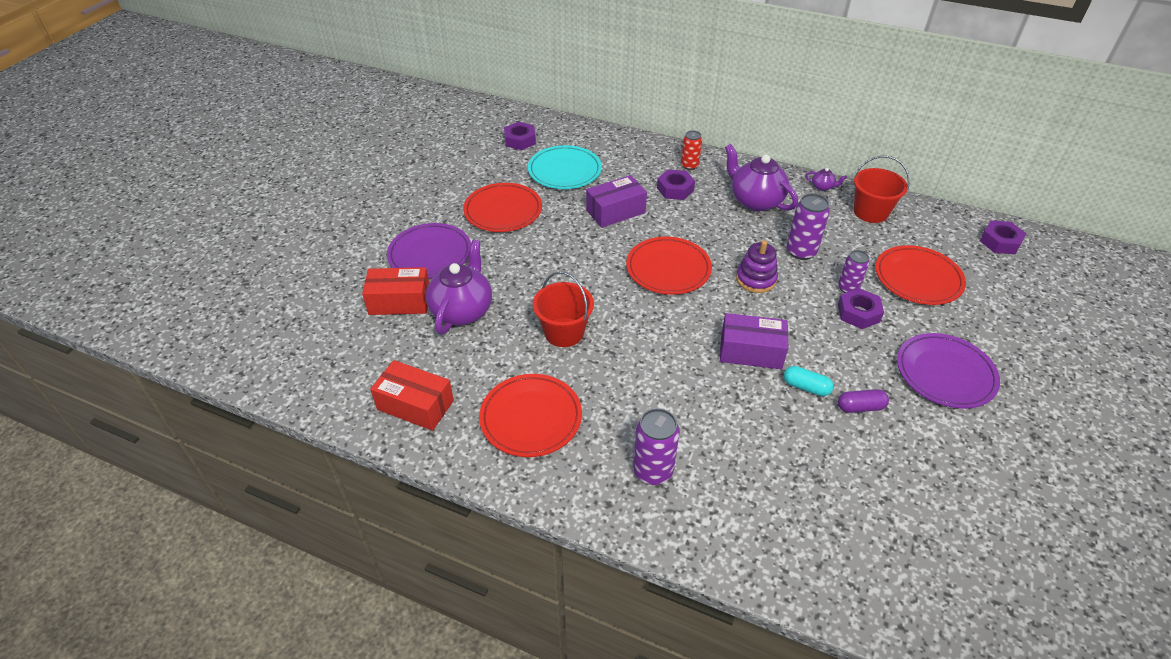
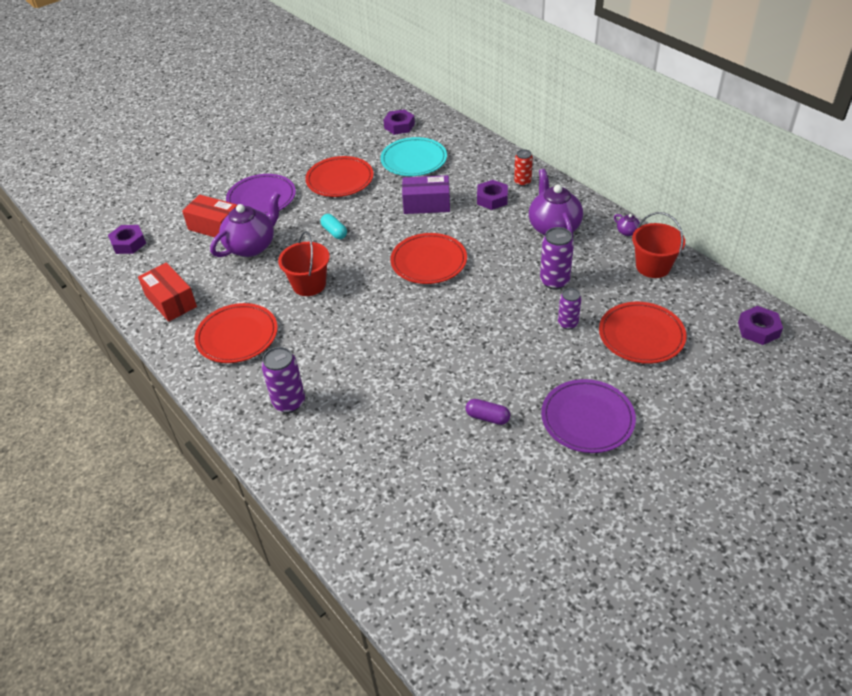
camera: 30 degrees right, 0 degrees up
(751, 351) = (437, 345): purple box -> none
(756, 279) = (493, 292): purple stacking toy -> none
(806, 387) = (457, 387): turquoise capsule -> turquoise capsule (334, 232)
(858, 313) = (557, 346): purple nut -> purple nut (128, 243)

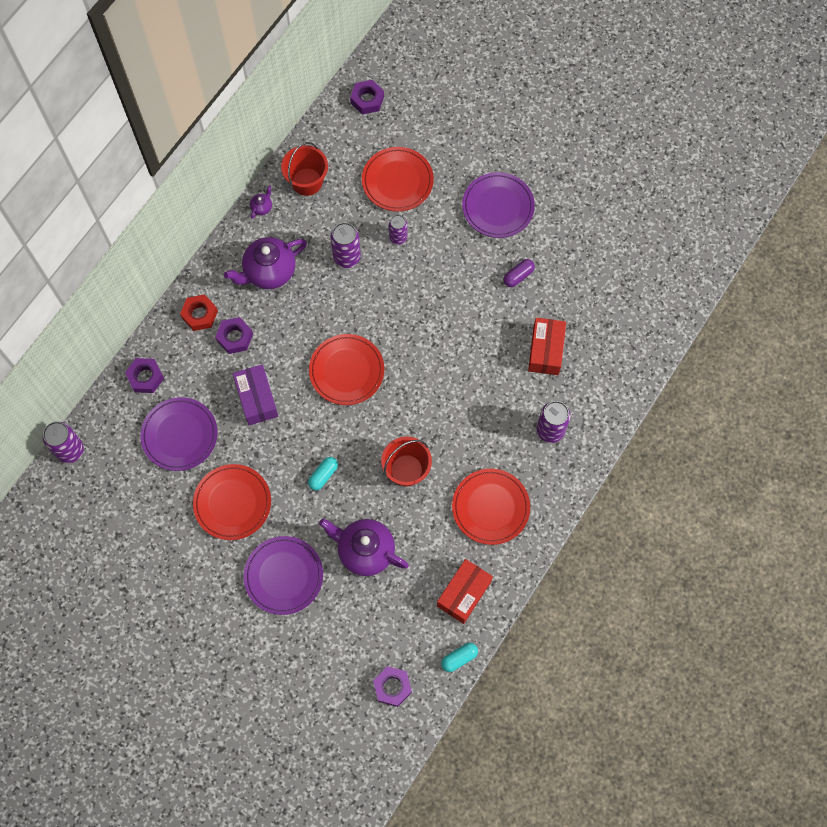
camera: 110 degrees left, 25 degrees up
(119, 287) = (459, 658): none -> turquoise capsule
(215, 227) = (343, 605): red box -> red box (546, 351)
(399, 126) = (112, 473): purple nut -> purple nut (145, 377)
(414, 160) = (179, 435): turquoise plate -> purple plate
(428, 109) = (70, 450): none -> purple can
(487, 417) = (518, 276): purple capsule -> purple capsule turned 45 degrees clockwise
(522, 182) = (200, 315): red can -> red nut

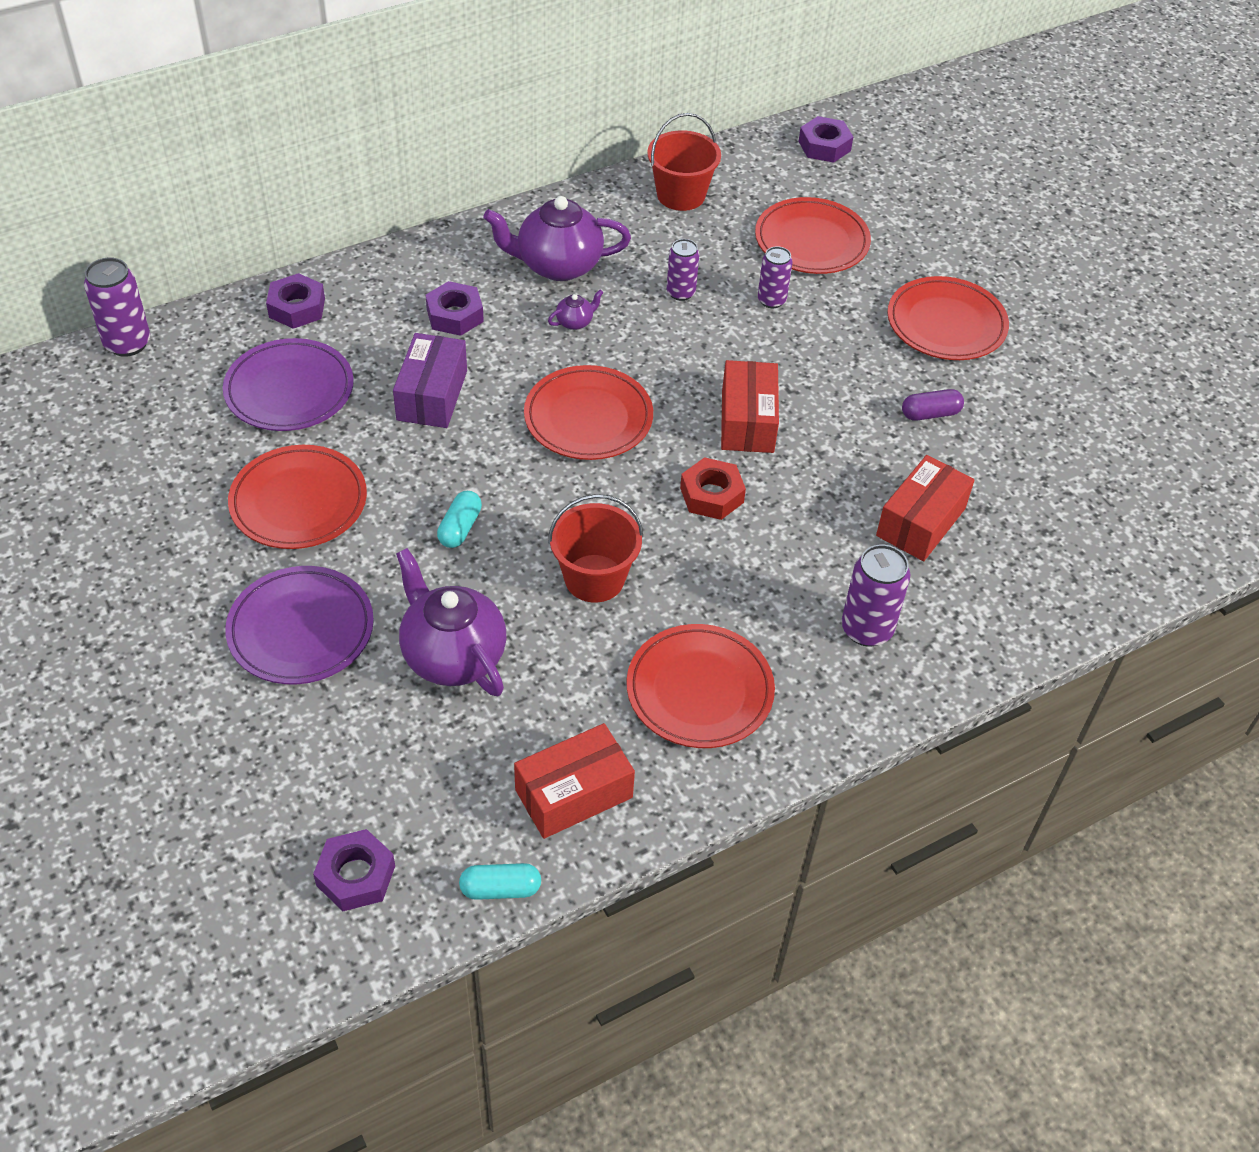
camera: 25 degrees right, 20 degrees down
(200, 315) = (426, 272): red nut -> red nut (712, 495)
(262, 207) = (599, 197): purple teapot -> purple teapot (575, 322)
(323, 475) = (460, 528): turquoise capsule -> turquoise capsule turned 45 degrees counterclockwise
(347, 257) = (680, 293): purple can -> purple can, size x0.66
(428, 330) = (747, 421): none -> red box
(498, 207) = (946, 324): purple plate -> red plate

